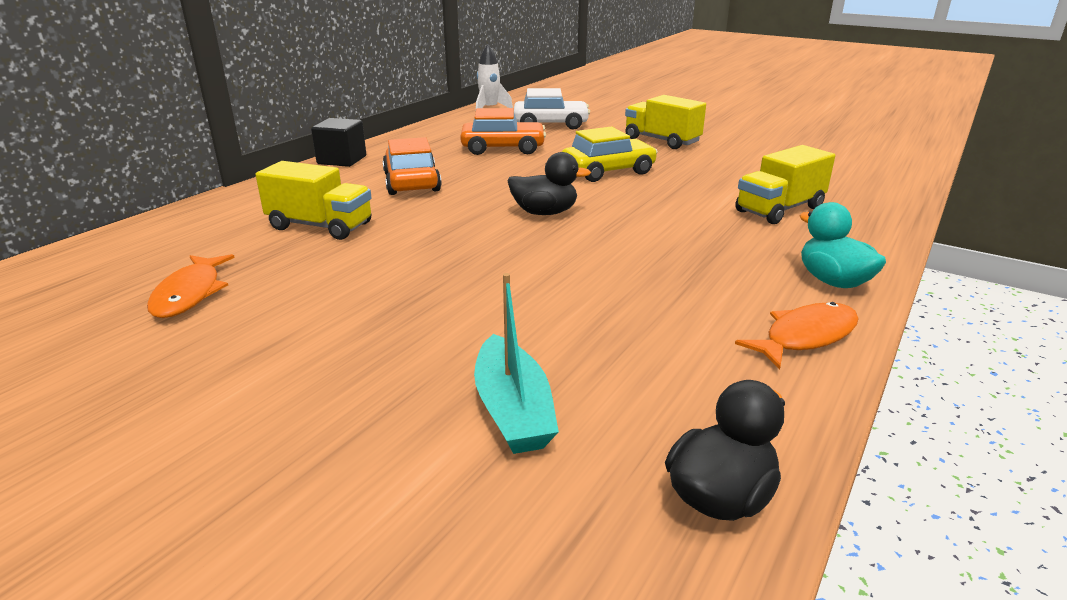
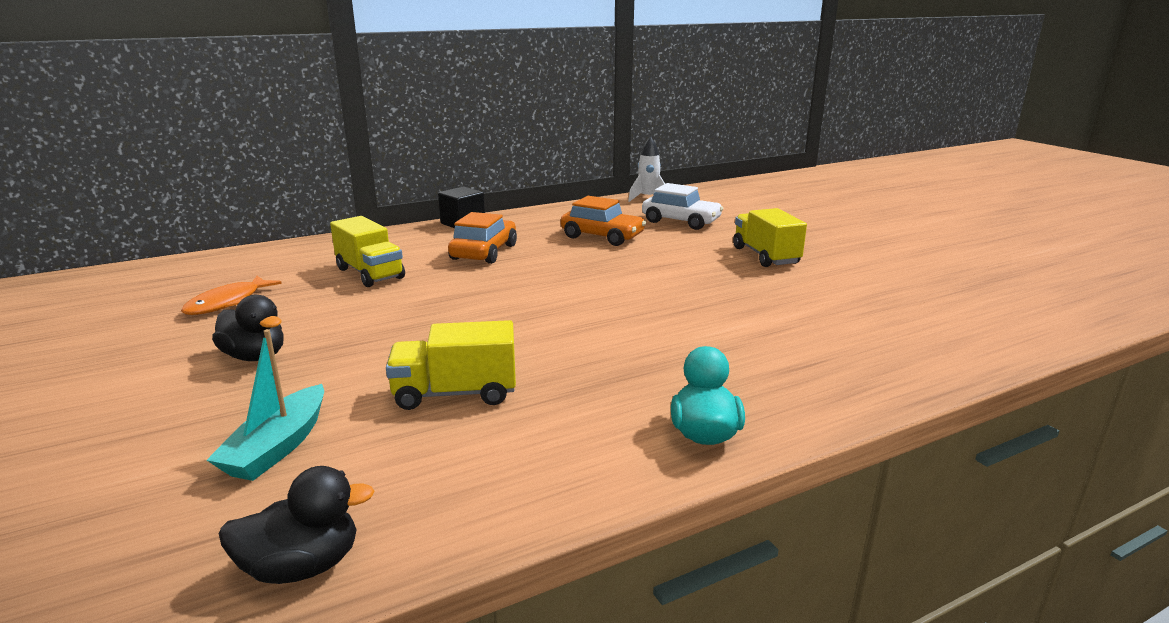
camera: 30 degrees right, 5 degrees down
(544, 213) = (545, 301): black duck -> black duck (255, 356)
(608, 171) = (661, 275): yellow car -> none
(779, 209) = (772, 350): yellow truck -> yellow truck (455, 393)
(805, 337) = (586, 473): orange fish -> none

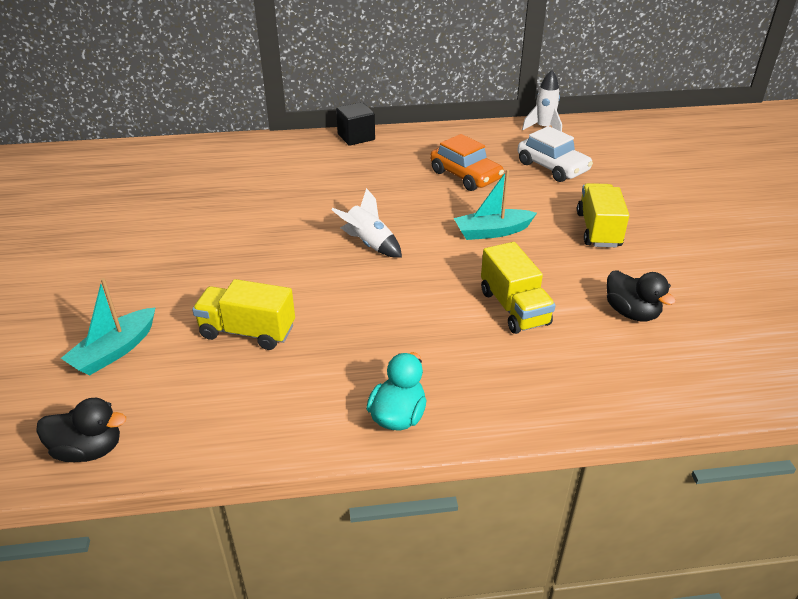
camera: 20 degrees right, 15 degrees up
(228, 302) = (139, 201): orange fish -> none
(255, 356) = (135, 262): black duck -> black duck (631, 313)
(370, 273) = (252, 188): yellow truck -> yellow truck (514, 308)
(484, 252) = (353, 178): orange car -> none
(544, 298) = (369, 244): none -> white rocket
(666, 271) = (492, 232): none -> turquoise boat

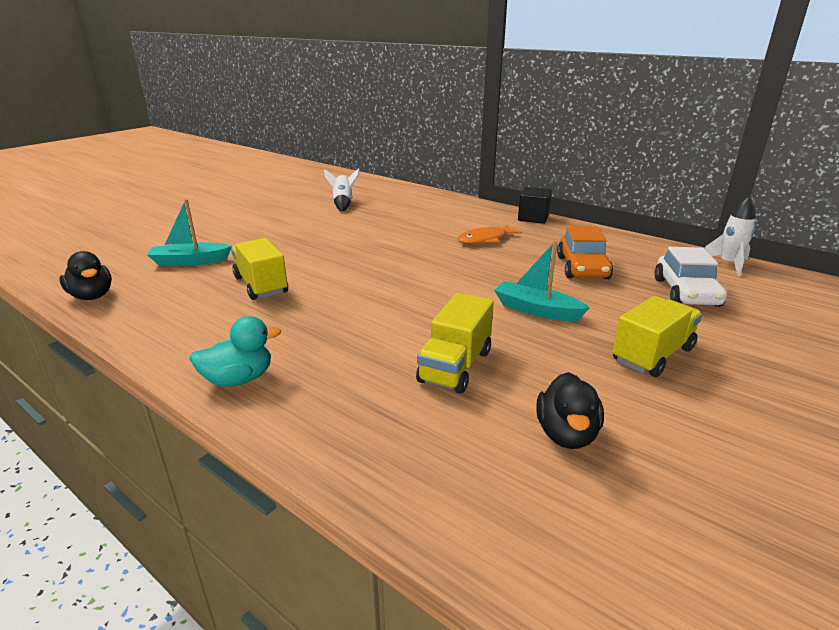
camera: 45 degrees right, 10 degrees down
(355, 180) = (485, 239): none -> orange fish
(369, 244) = (423, 276): white rocket -> white rocket (343, 204)

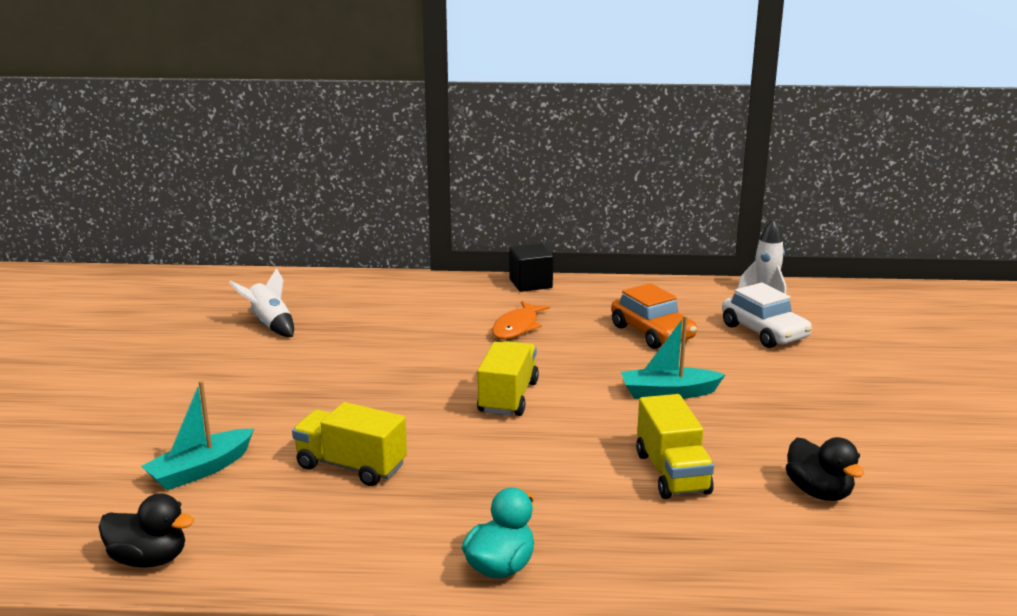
camera: 35 degrees left, 5 degrees down
(652, 355) = (803, 402): yellow truck -> yellow truck (508, 397)

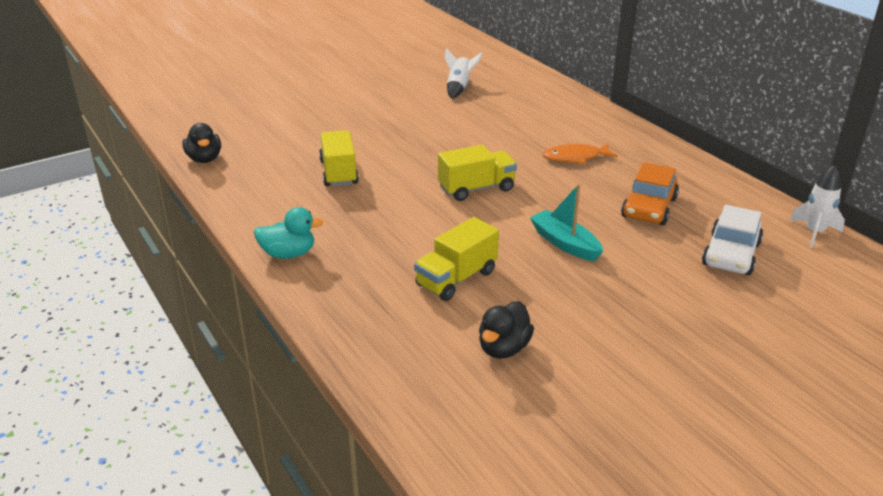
camera: 55 degrees right, 10 degrees up
(200, 470) = (290, 137): turquoise boat -> none
(530, 283) = (649, 138): black cube -> none

